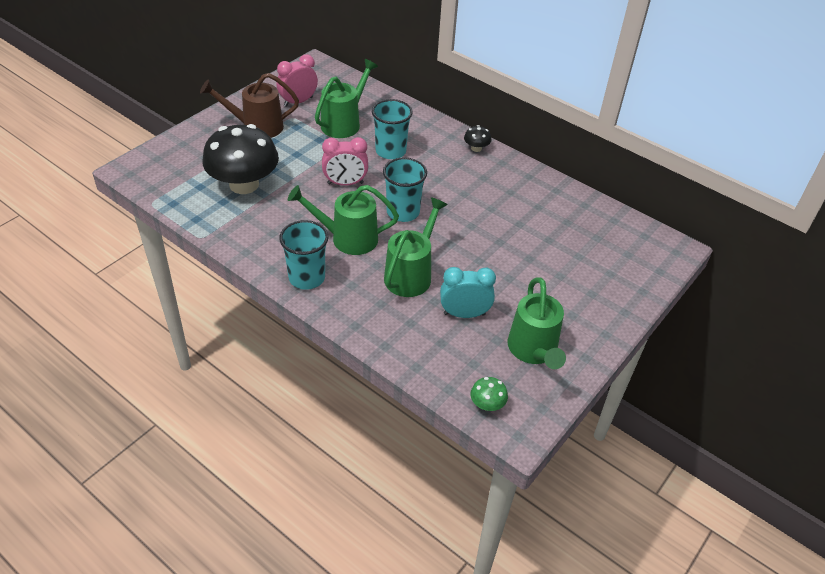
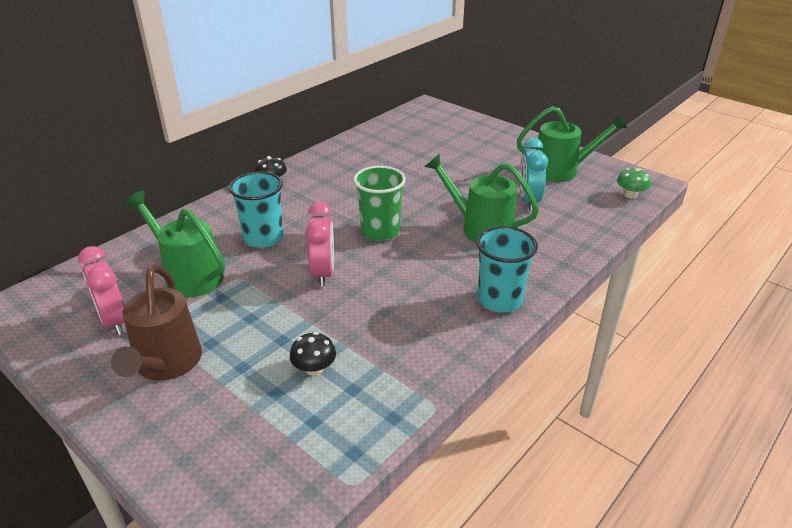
camera: 85 degrees left, 10 degrees down
(244, 184) = (314, 368): black mushroom -> black mushroom, size x0.40
(347, 238) = (428, 270): green watering can -> none
(403, 212) = (380, 231): turquoise cup -> green cup

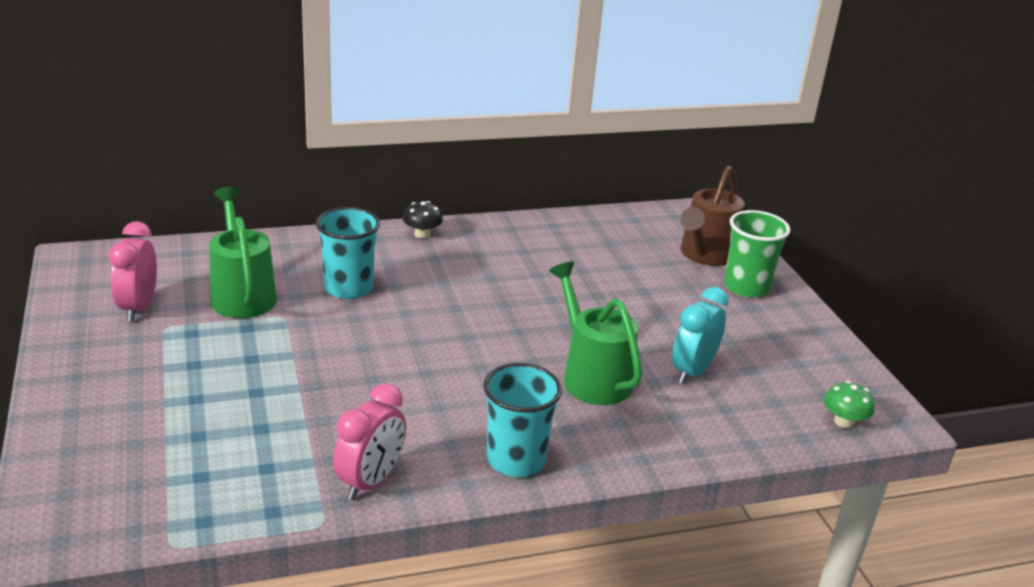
camera: 30 degrees right, 5 degrees down
(166, 365) = (138, 366): brown watering can -> brown watering can (705, 255)
(314, 368) = (254, 432): black mushroom -> none
(323, 273) = (366, 348): pink clock -> pink clock (370, 481)
(380, 231) = (474, 332): green cup -> green cup (746, 287)
(562, 171) = (786, 355): green watering can -> none

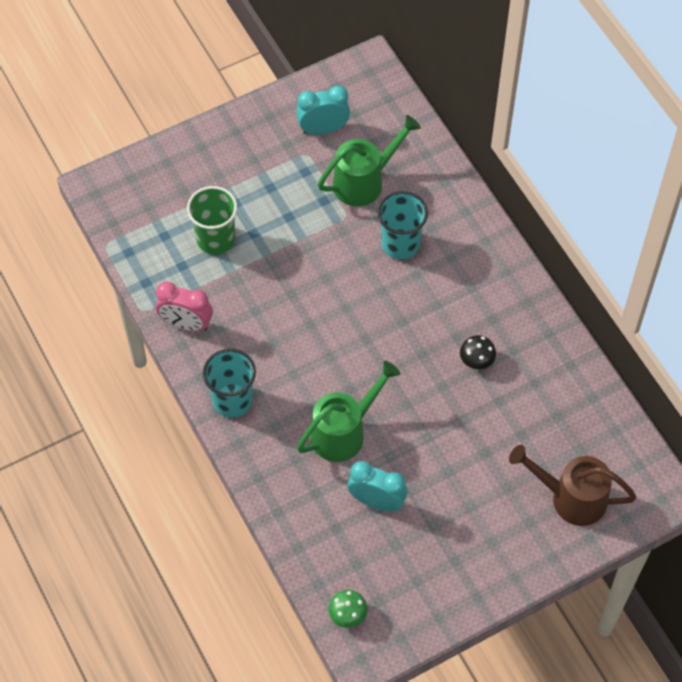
camera: 80 degrees right, 30 degrees up
(138, 307) = (323, 129): pink clock -> turquoise clock
(422, 234) = (506, 270): black mushroom -> black mushroom (476, 360)
(746, 287) = (526, 536): green cup -> green cup (216, 239)

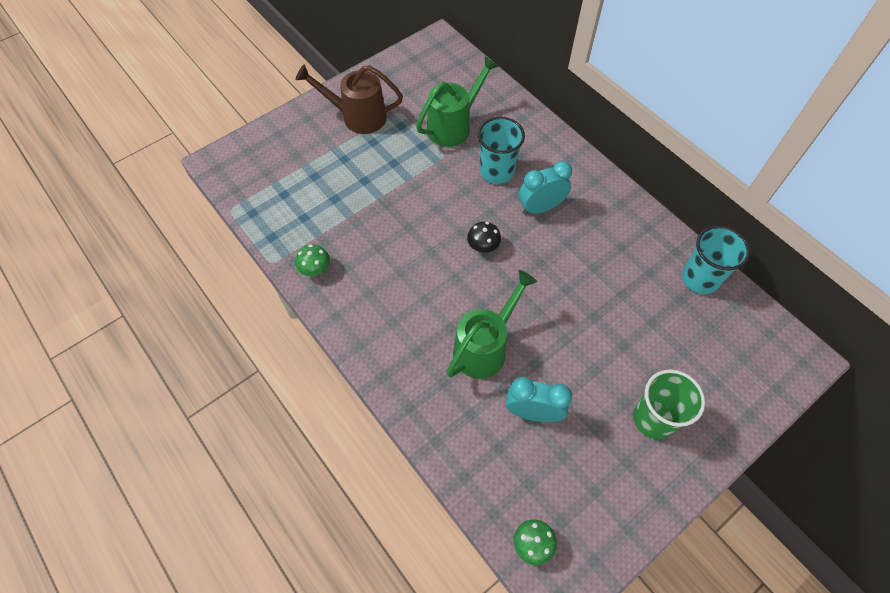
camera: 10 degrees left, 0 degrees up
(186, 324) = (315, 268): pink clock -> green mushroom
(216, 239) = (331, 190): green cup -> green cup (653, 419)
(232, 400) = (370, 334): turquoise cup -> turquoise cup (700, 279)
(323, 129) = (409, 91): turquoise clock -> turquoise clock (540, 208)
(476, 360) = (591, 260): black mushroom -> black mushroom (483, 246)
(570, 498) = (718, 376): brown watering can -> brown watering can (357, 117)

